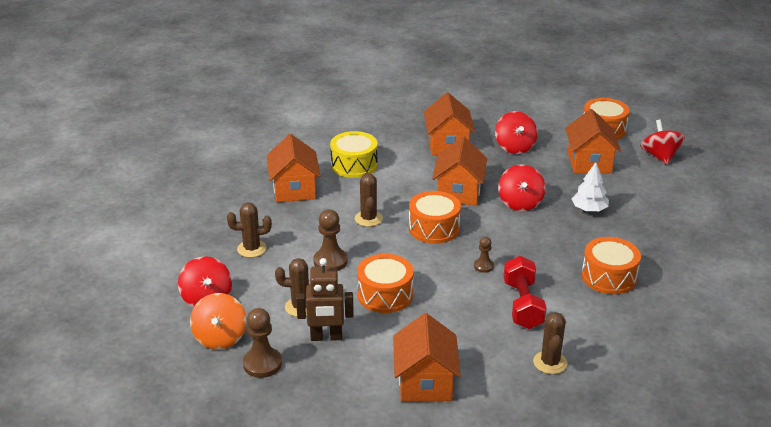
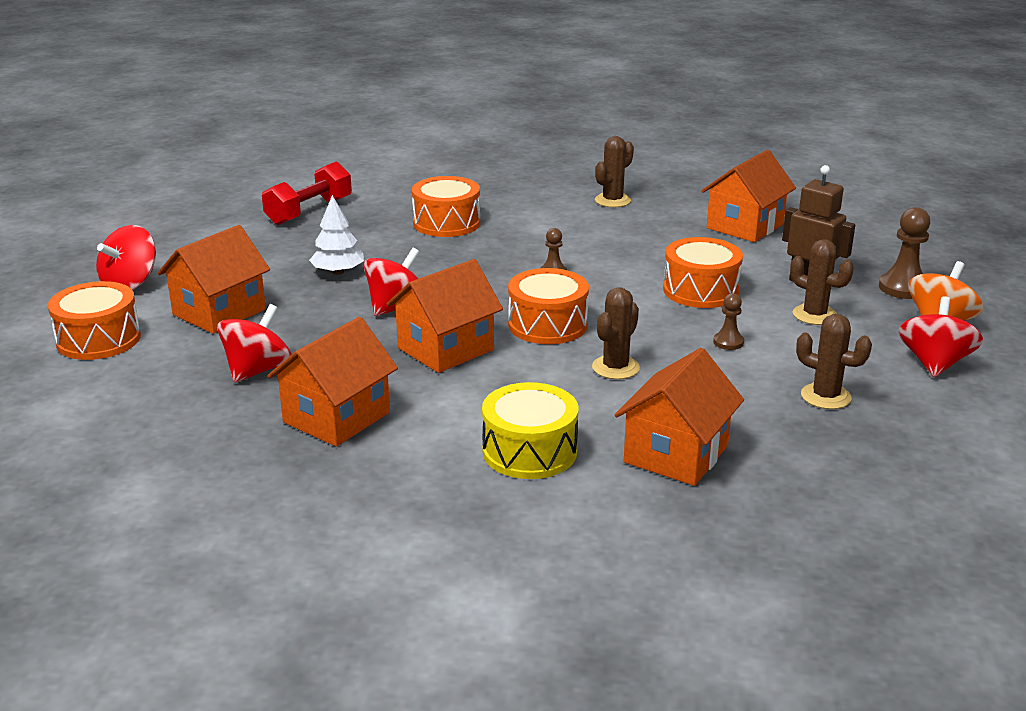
camera: 140 degrees left, 5 degrees down
(330, 261) = (728, 342): brown pawn -> brown pawn, size x0.58
(522, 305) = (568, 235): red dumbbell -> red dumbbell (309, 211)

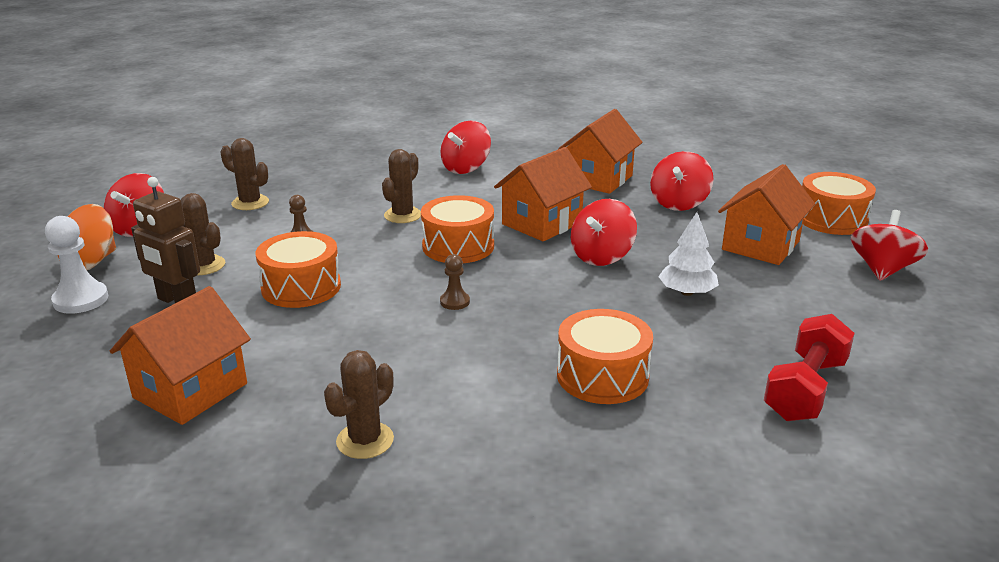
camera: 175 degrees right, 0 degrees up
(529, 451) = (466, 168): yellow drum -> red spinning top
(676, 454) = (373, 170): orange house -> none
(903, 288) = (81, 300): brown pawn -> white pawn

